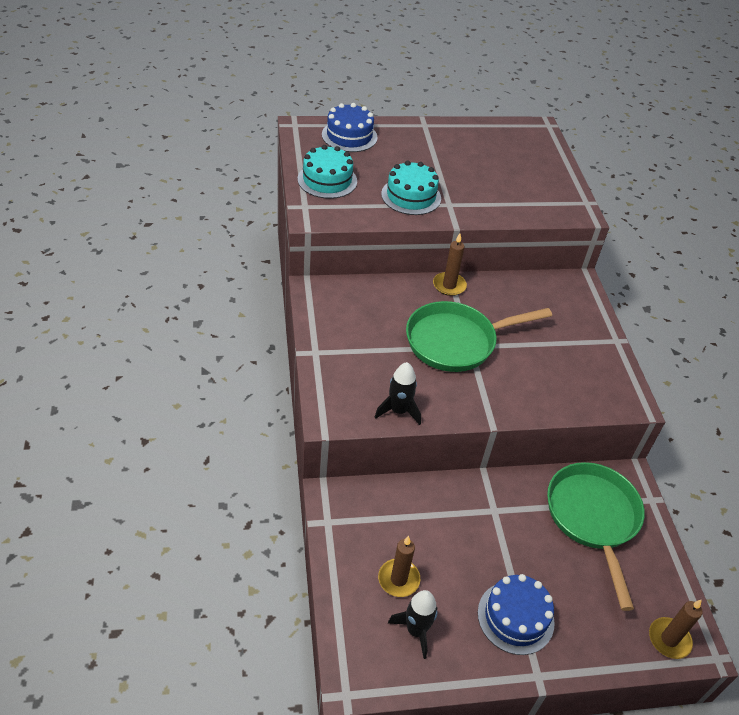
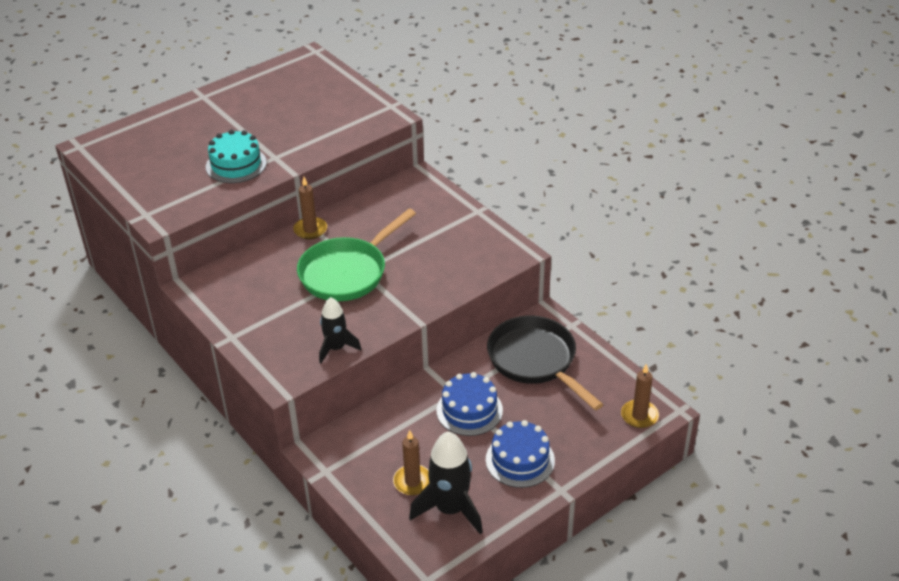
camera: 25 degrees left, 5 degrees down
(327, 180) = (149, 183): turquoise cake -> none
(349, 136) = (140, 135): blue cake -> blue cake (469, 410)
(416, 630) = (450, 509): black rocket -> black rocket, size x1.58
(593, 518) = (535, 360): green pan -> black pan

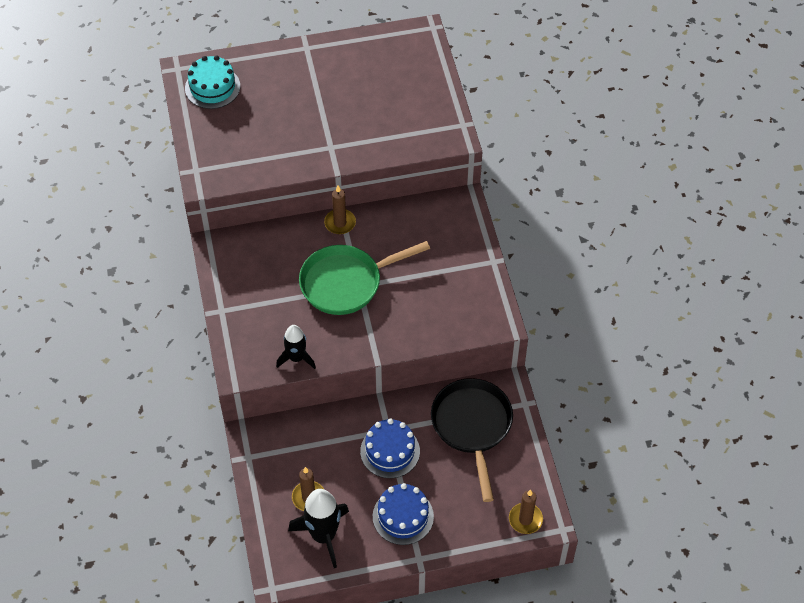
camera: 25 degrees right, 15 degrees up
(236, 164) = (294, 143): turquoise cake -> turquoise cake (212, 87)

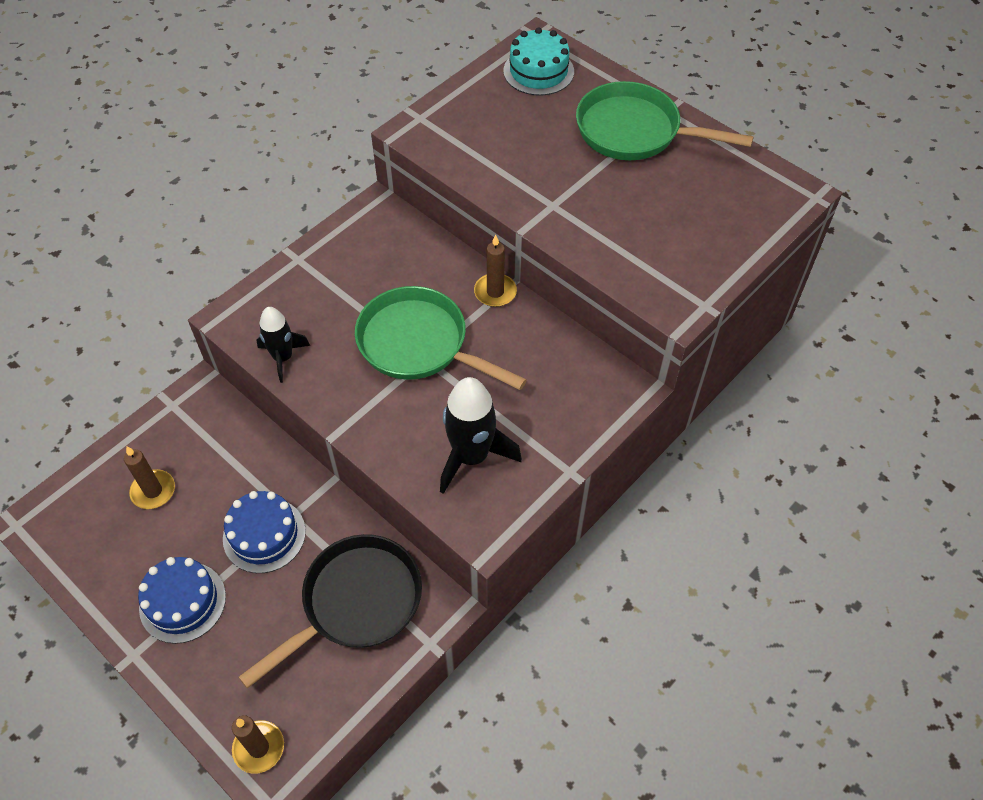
camera: 55 degrees right, 0 degrees up
(308, 73) = (634, 131): none -> green pan
(323, 535) = (111, 535): black rocket -> black rocket (471, 456)

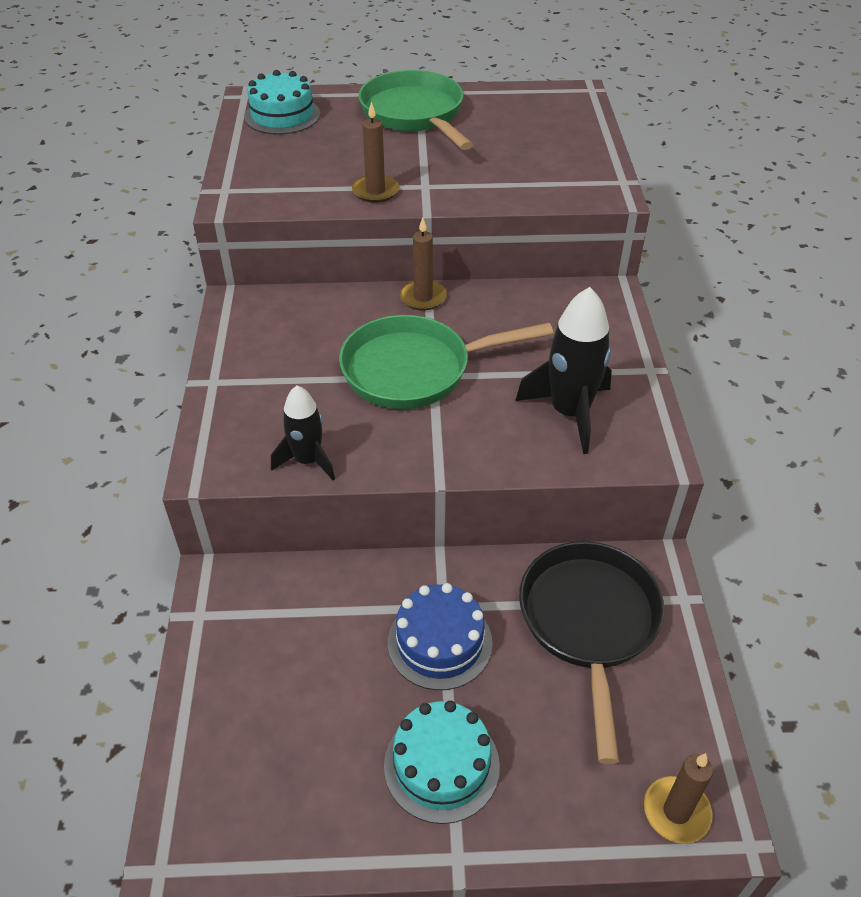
camera: 45 degrees left, 10 degrees down
(153, 491) = (280, 701): brown candle -> brown candle (375, 191)
(182, 602) = (441, 765): blue cake -> turquoise cake
(634, 131) = (415, 114): green pan -> green pan turned 90 degrees clockwise

